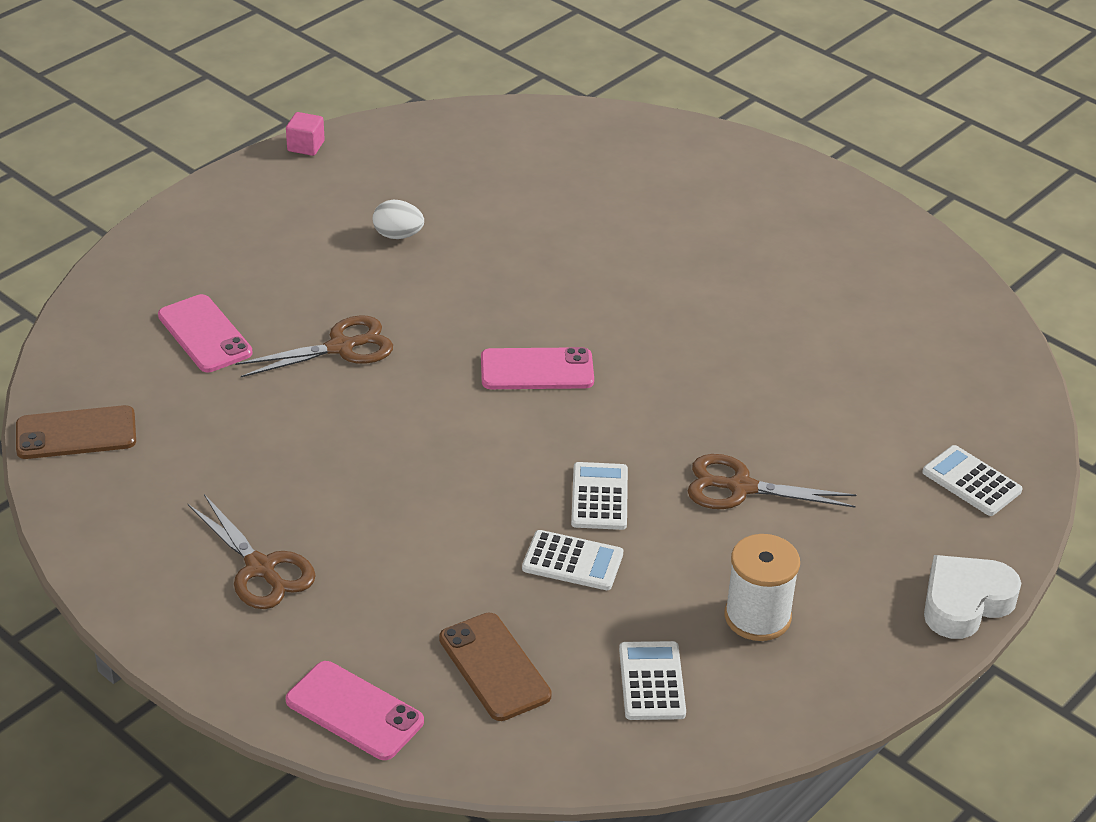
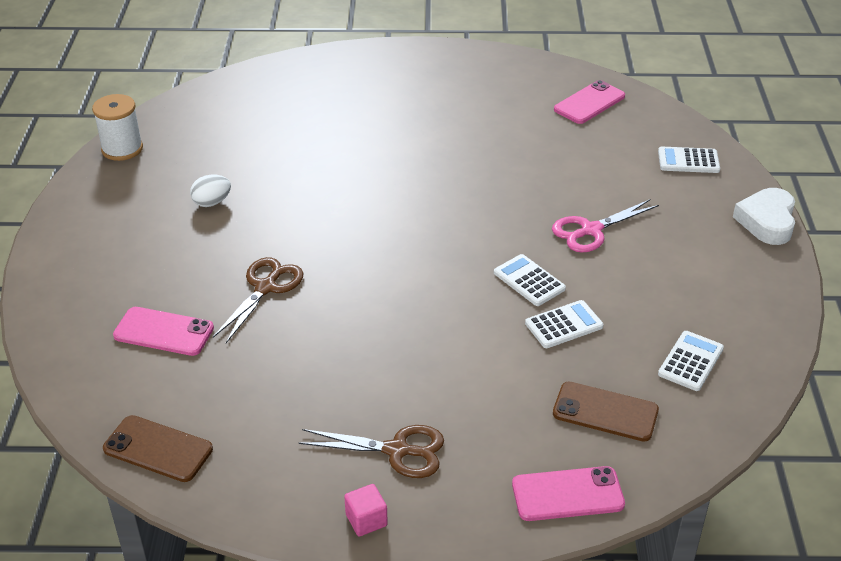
camera: 40 degrees left, 0 degrees up
(76, 434) = (158, 449): brown phone -> brown phone turned 75 degrees clockwise
(306, 146) = (77, 181): pink cube -> pink cube (366, 520)
(537, 370) = (400, 232): pink phone -> pink phone (589, 103)
(652, 681) = (691, 361): white calculator -> white calculator turned 75 degrees clockwise
(740, 487) = (591, 230): brown scissors -> pink scissors
(757, 617) = (691, 292): white spool -> white spool (122, 149)

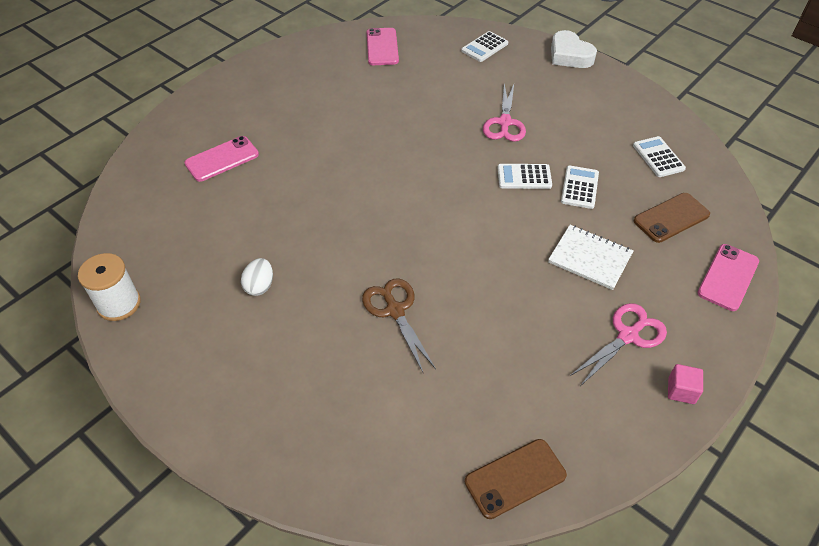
camera: 50 degrees left, 10 degrees up
(164, 332) = (383, 401): pink phone -> pink phone (222, 159)
(397, 450) = (628, 336): brown scissors -> pink scissors
(471, 378) = (590, 258): none -> white notebook

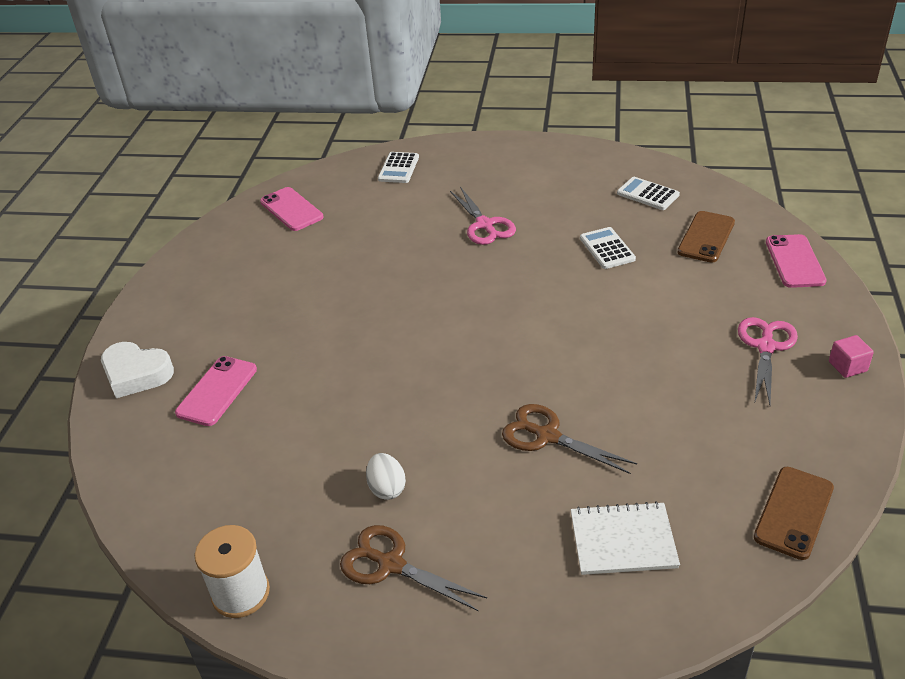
camera: 30 degrees left, 10 degrees down
(215, 340) = (391, 564): none -> brown scissors
(524, 177) = (549, 262): white calculator -> none
(569, 55) = (487, 143): white heart -> white heart (136, 374)
(590, 258) = (673, 302): white notebook -> white notebook (623, 540)

